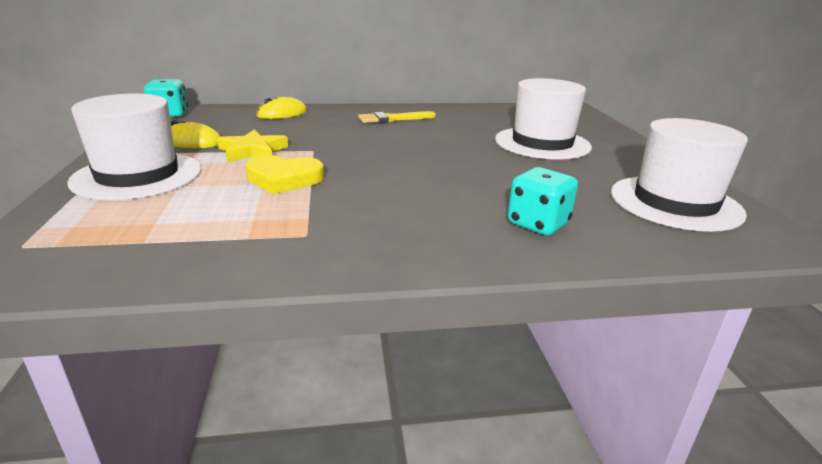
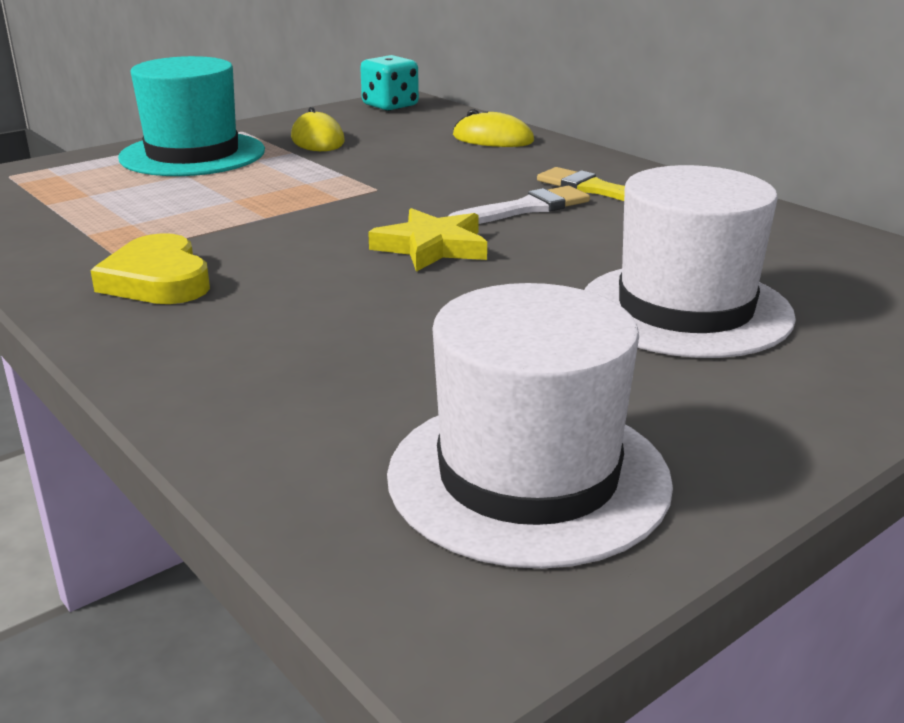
camera: 60 degrees right, 0 degrees up
(138, 175) = (192, 154): white hat -> turquoise hat
(252, 151) = (327, 168): yellow star -> yellow star (432, 247)
(284, 179) = (259, 204): yellow heart -> yellow heart (158, 280)
(395, 134) = (525, 209): none -> white brush
(538, 224) = (278, 367): turquoise dice -> none

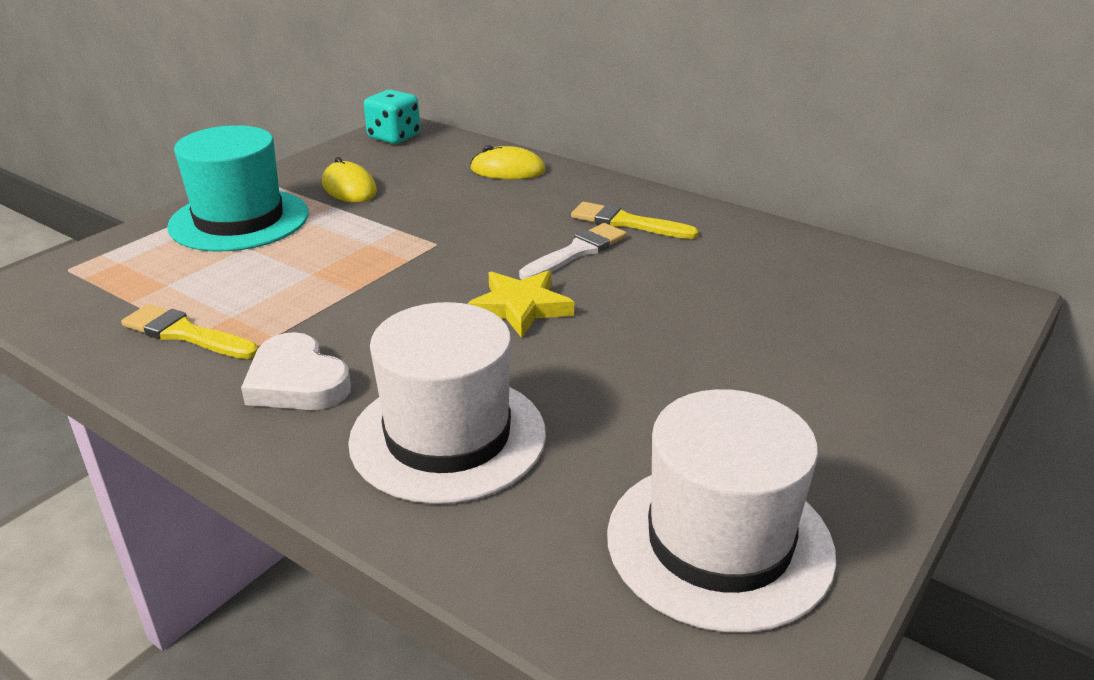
camera: 15 degrees left, 5 degrees up
(79, 232) = (186, 334): none -> yellow brush
(158, 280) = (297, 382): yellow heart -> white heart
(685, 309) = (755, 348): white hat -> white hat (448, 436)

